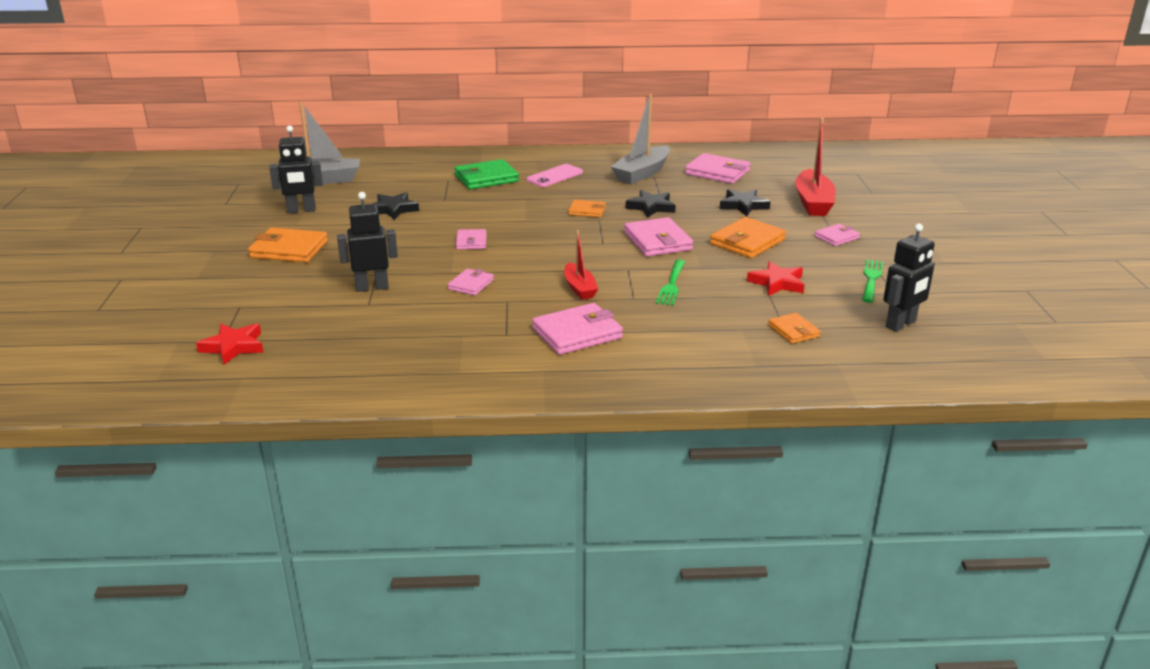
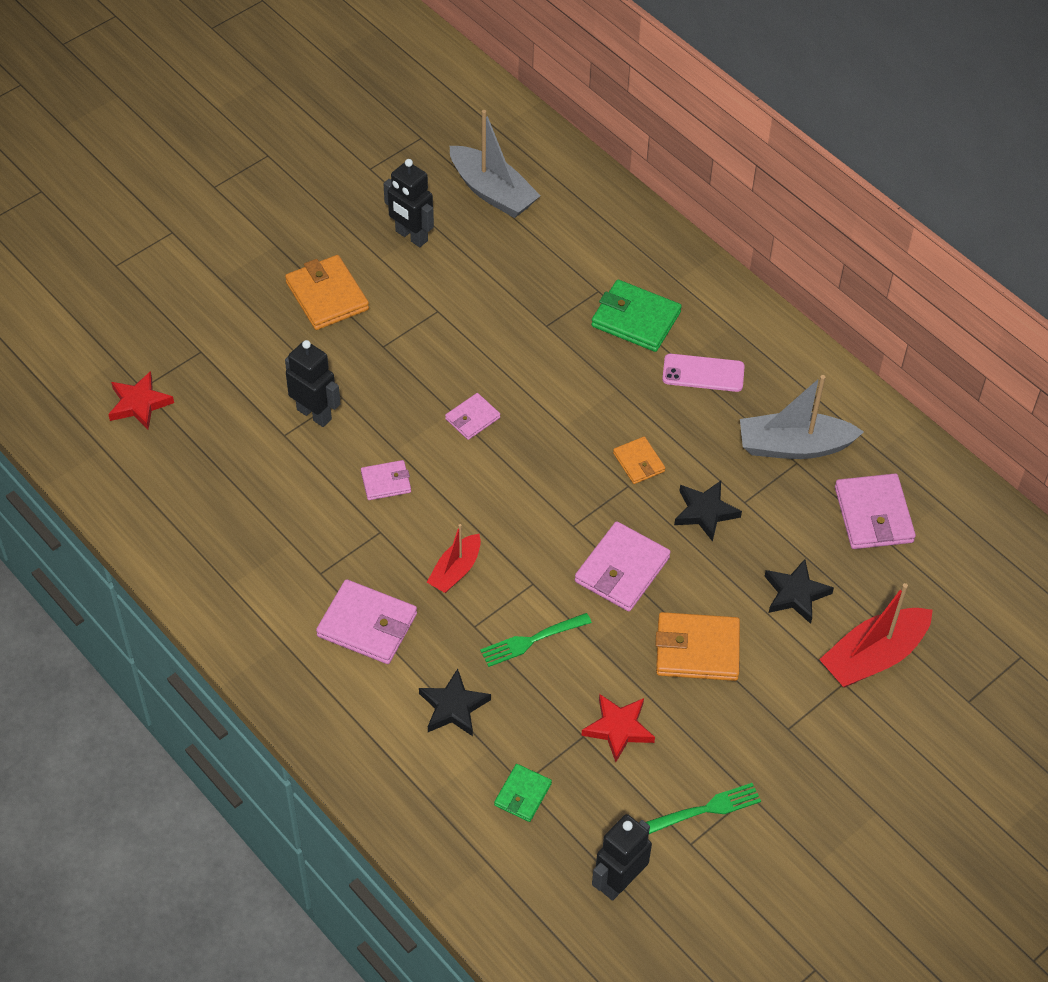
camera: 50 degrees right, 25 degrees up
(393, 209) = (484, 303): black star -> black star (453, 707)
(793, 331) = (522, 794): orange wallet -> green wallet
(836, 237) = (791, 727): pink wallet -> none
(901, 324) = (619, 881): black robot -> black robot turned 120 degrees clockwise

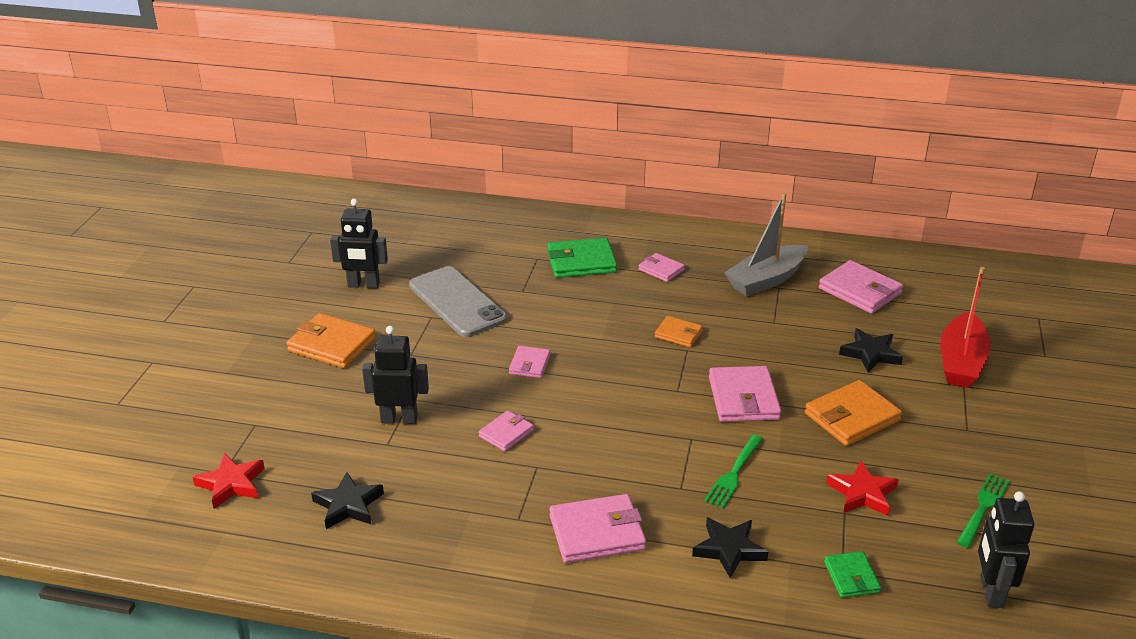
camera: 35 degrees left, 20 degrees down
(455, 570) = (625, 460): red boat -> none
(475, 306) = (457, 302): none -> grey phone
(492, 192) = (399, 239): grey boat -> none
(703, 373) = (661, 269): pink phone -> pink wallet
(705, 512) = (756, 339): black star -> black star (348, 505)

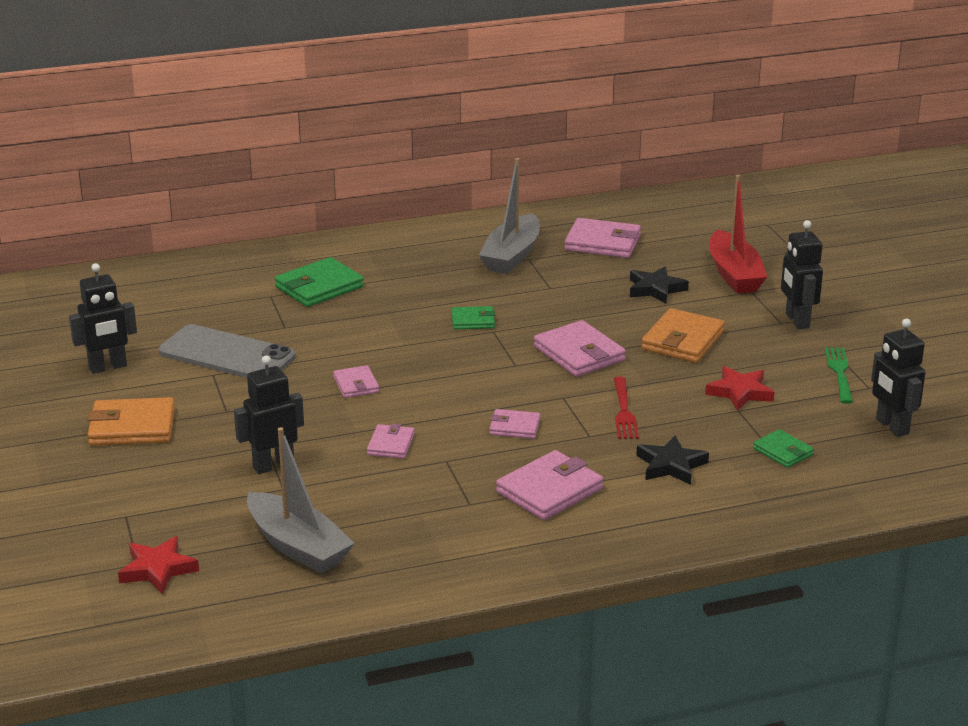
camera: 30 degrees left, 5 degrees down
(348, 505) = (298, 546): black star -> grey boat
(661, 269) = (404, 273): pink wallet -> pink wallet (514, 427)
(678, 334) = (473, 321): orange wallet -> green wallet
(734, 473) = (623, 411): green fork -> red fork
(984, 433) = (796, 321): none -> black robot

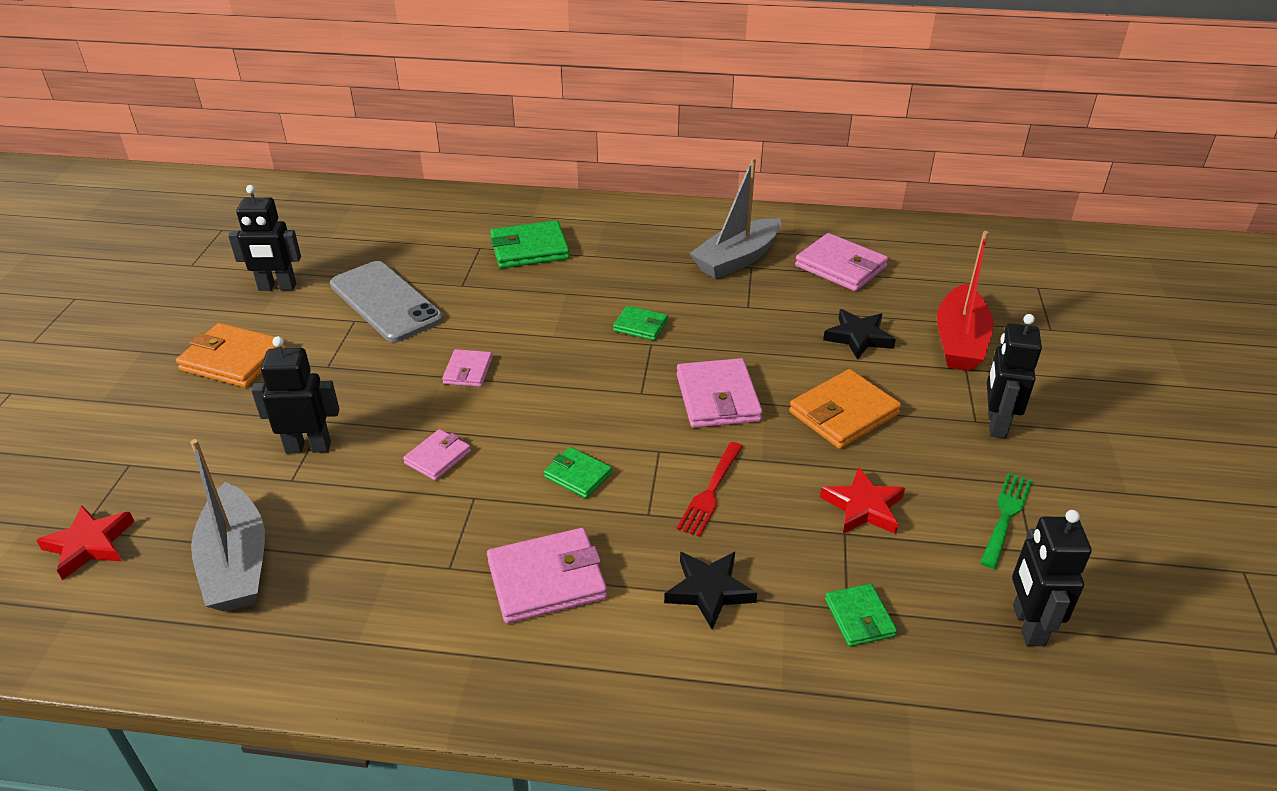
camera: 25 degrees right, 10 degrees up
(514, 427) = (578, 475): pink wallet -> green wallet

